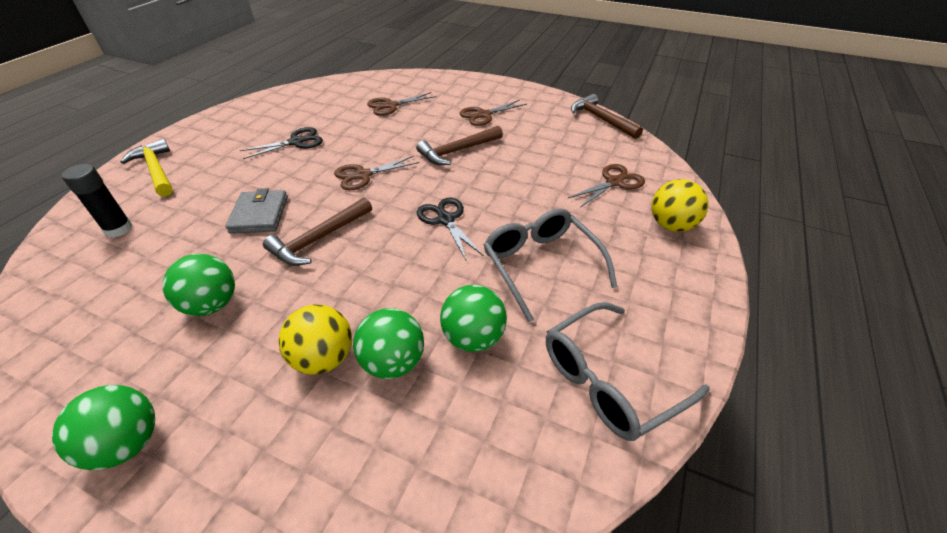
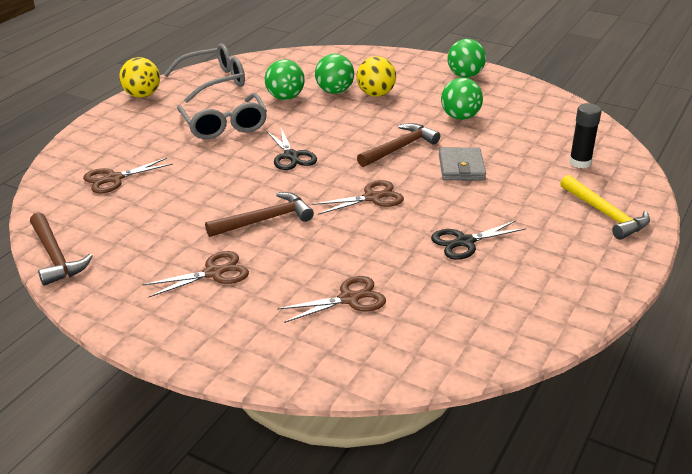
camera: 175 degrees left, 10 degrees down
(671, 225) = (99, 144): yellow ball -> yellow ball (142, 95)

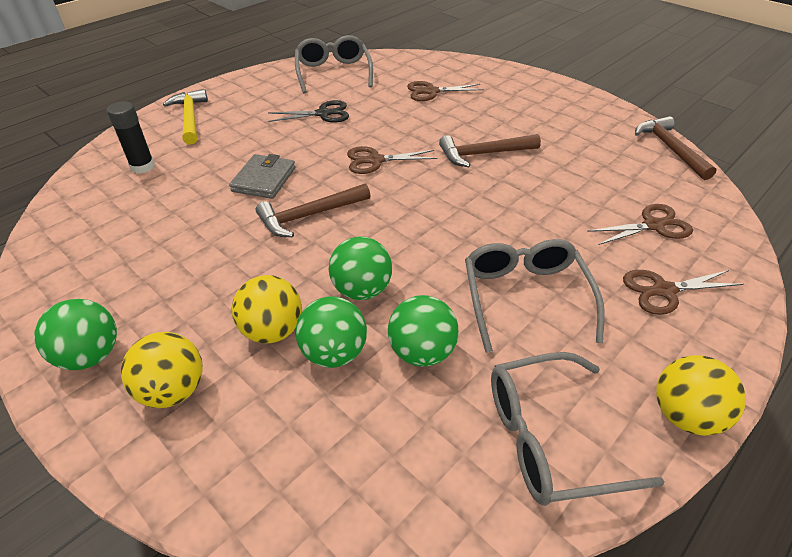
camera: 165 degrees left, 10 degrees up
(213, 273) = (529, 119): brown scissors -> brown scissors (664, 290)
(291, 156) = (441, 225): black scissors -> none
(408, 72) = (173, 390): none -> yellow ball
(460, 117) = (195, 254): green ball -> green ball (362, 290)
(507, 313) = (333, 73): none -> grey glasses

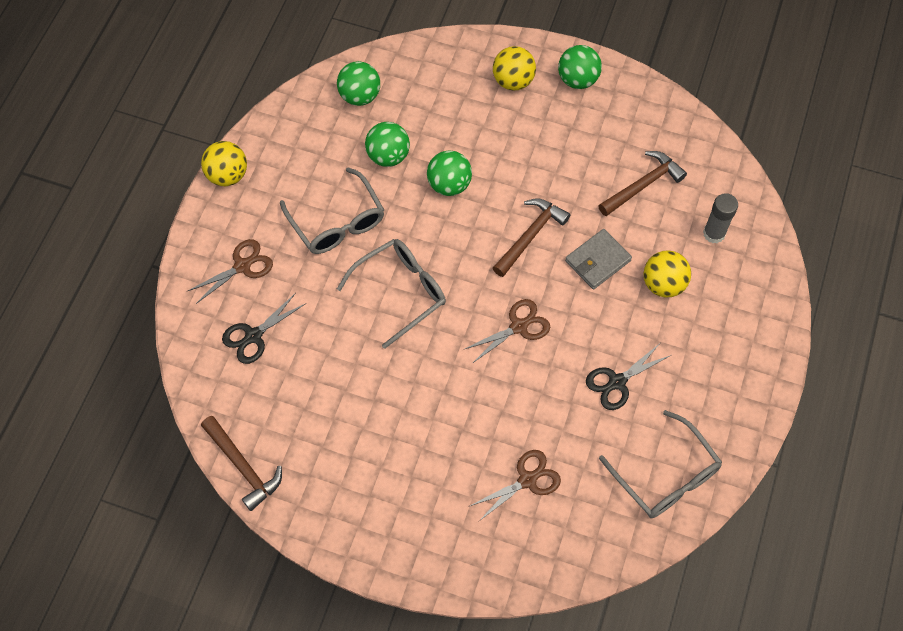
camera: 155 degrees right, 20 degrees up
(142, 166) = (714, 233): black glue stick -> grey glue stick
(190, 118) = (743, 317): yellow hammer -> none
(264, 179) = (597, 261): grey wallet -> grey wallet turned 60 degrees clockwise
(272, 330) = (486, 134): yellow ball -> yellow ball (663, 284)
(334, 353) = (439, 135): green ball -> green ball (360, 96)
(483, 154) = (423, 379): brown hammer -> brown hammer (643, 185)
(550, 438) = (299, 134): grey glasses -> grey glasses (401, 292)
(653, 225) = (254, 336): brown scissors -> black scissors

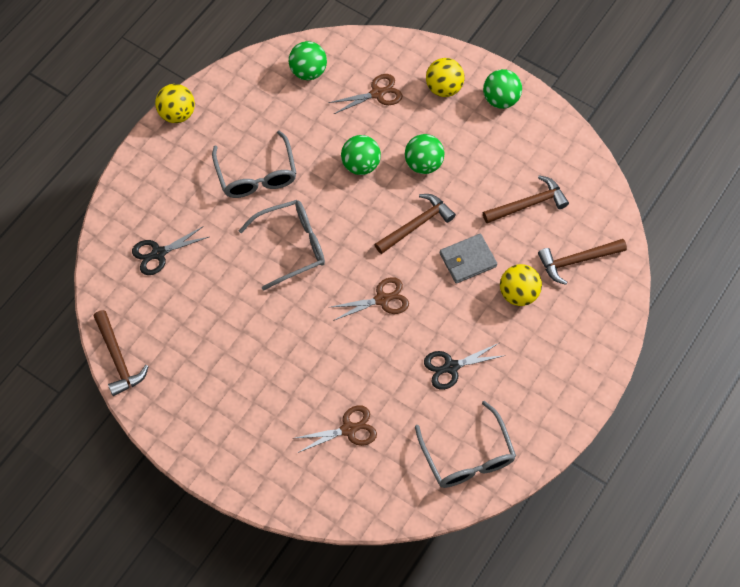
camera: 15 degrees right, 0 degrees up
(242, 266) = (167, 193): brown scissors -> brown scissors (377, 93)
(388, 156) = (316, 128): green ball -> green ball (423, 164)
(714, 233) = (577, 261): grey glue stick -> brown hammer

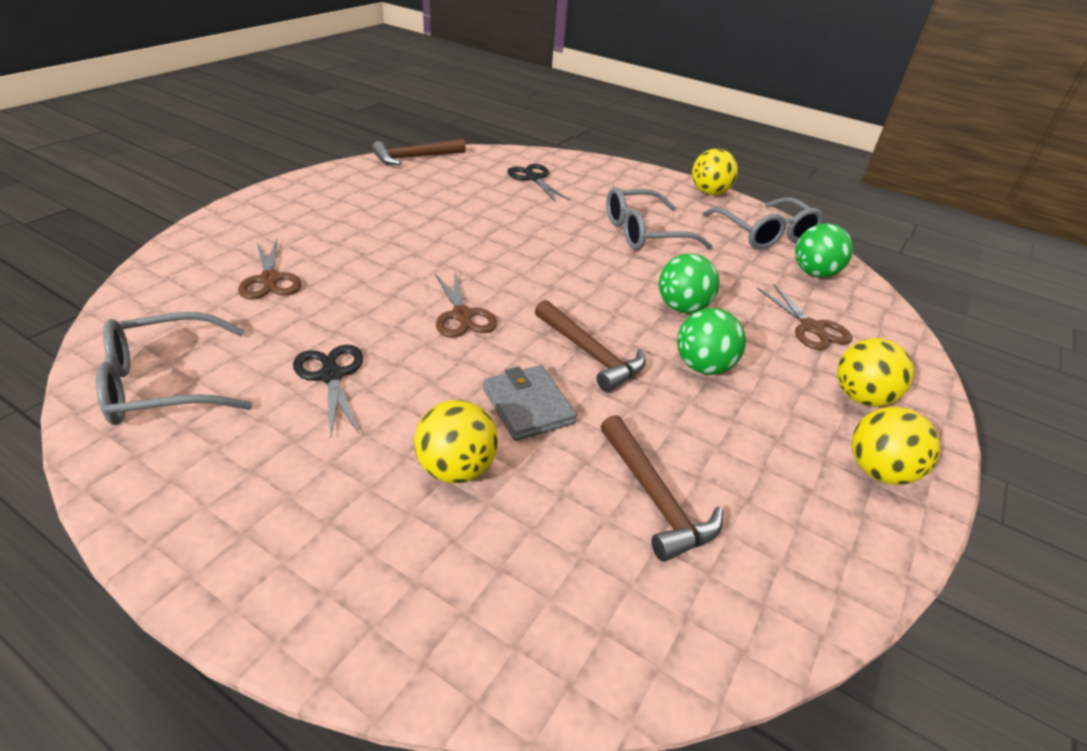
camera: 85 degrees right, 25 degrees down
(292, 246) = (546, 251): grey glasses -> grey glasses (765, 234)
(500, 99) = (878, 471): green ball -> yellow ball
(577, 261) = (528, 574): brown hammer -> none

